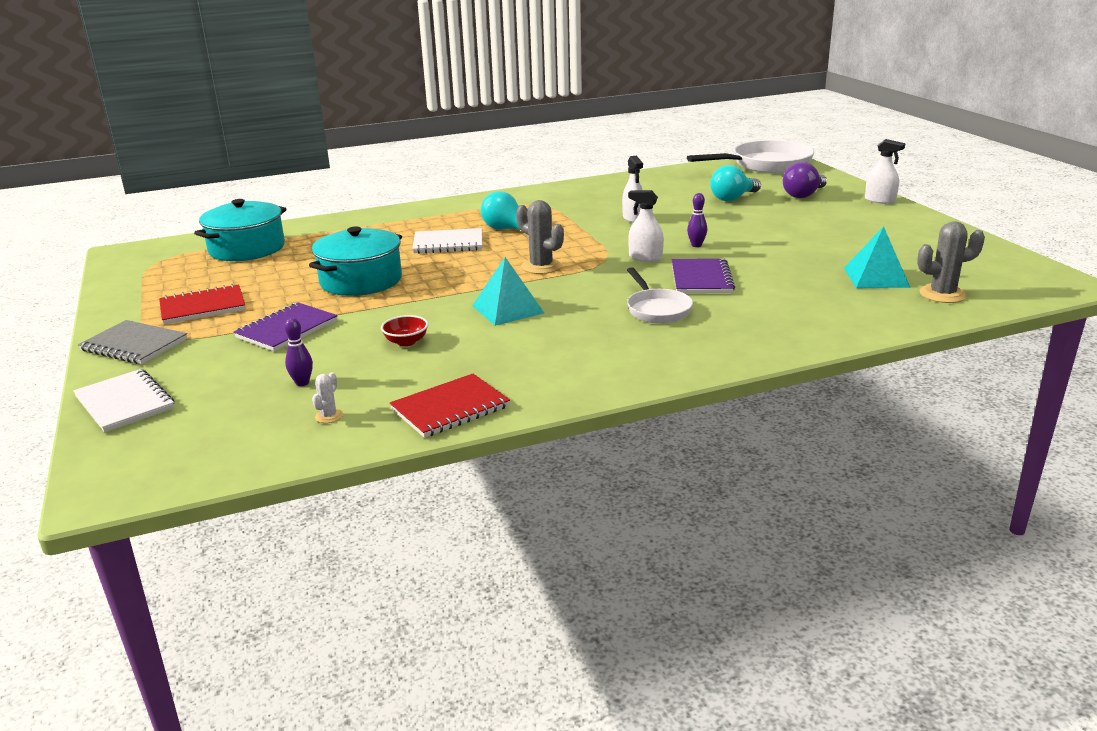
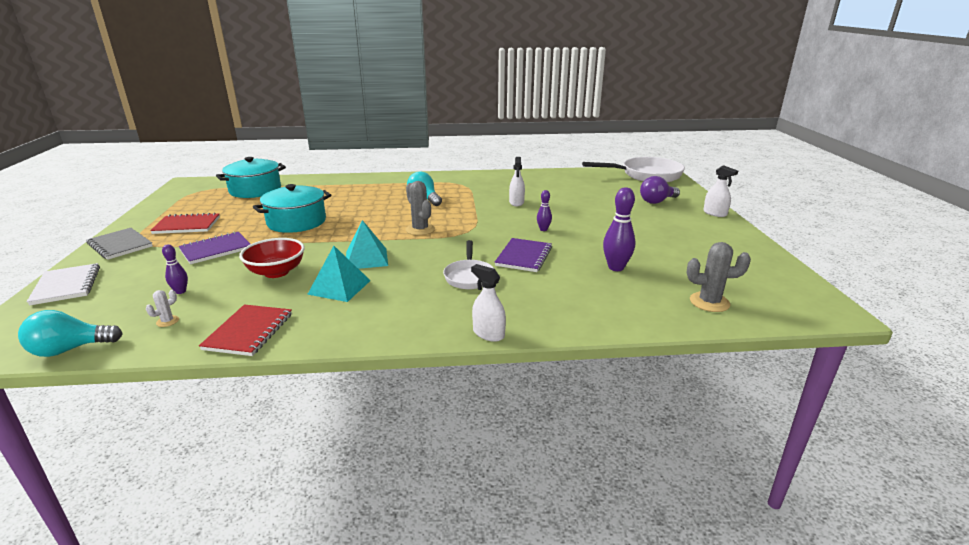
camera: 15 degrees right, 0 degrees up
(406, 342) = (276, 272): red bowl -> red bowl, size x1.76
(448, 243) = (377, 204): white notebook -> none
(450, 408) = (249, 332): red notebook -> red notebook turned 60 degrees counterclockwise
(645, 258) = (498, 233): white spray bottle -> white spray bottle (488, 333)
(733, 198) = (601, 197): turquoise light bulb -> turquoise light bulb (70, 349)
(817, 275) = (616, 267): none -> purple bowling pin
(876, 277) = (663, 277): turquoise pyramid -> turquoise pyramid (339, 287)

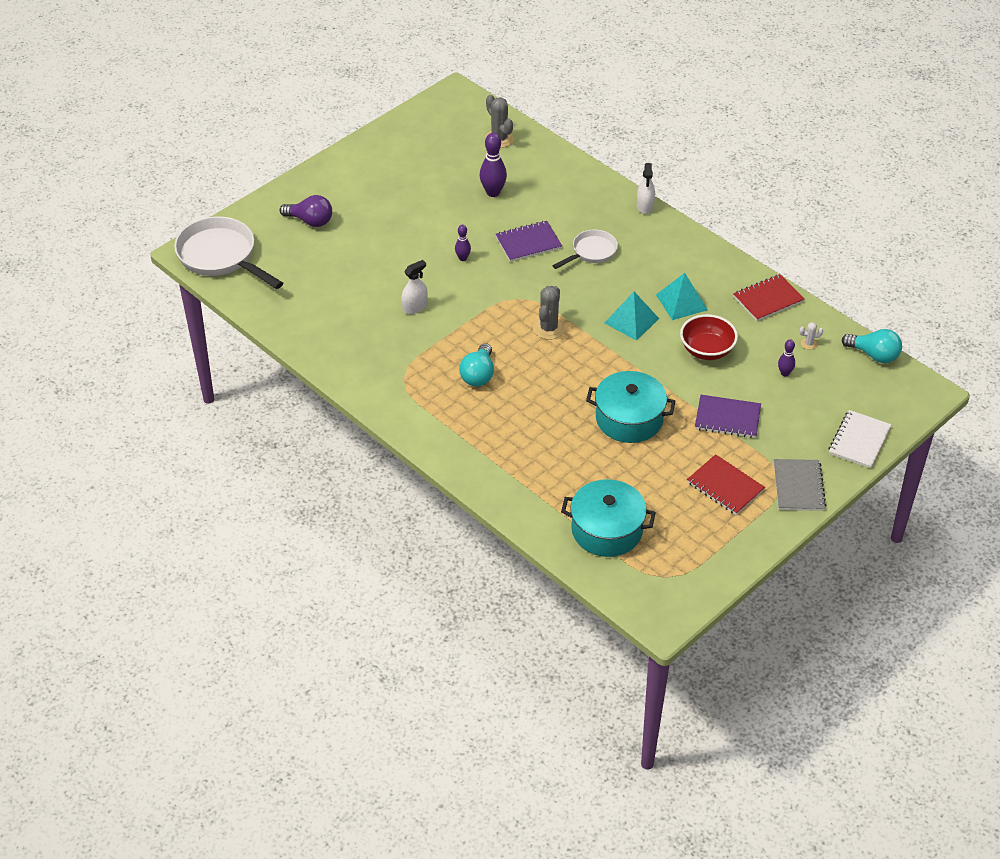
camera: 130 degrees left, 20 degrees up
(715, 213) = (309, 179): white spray bottle -> none

